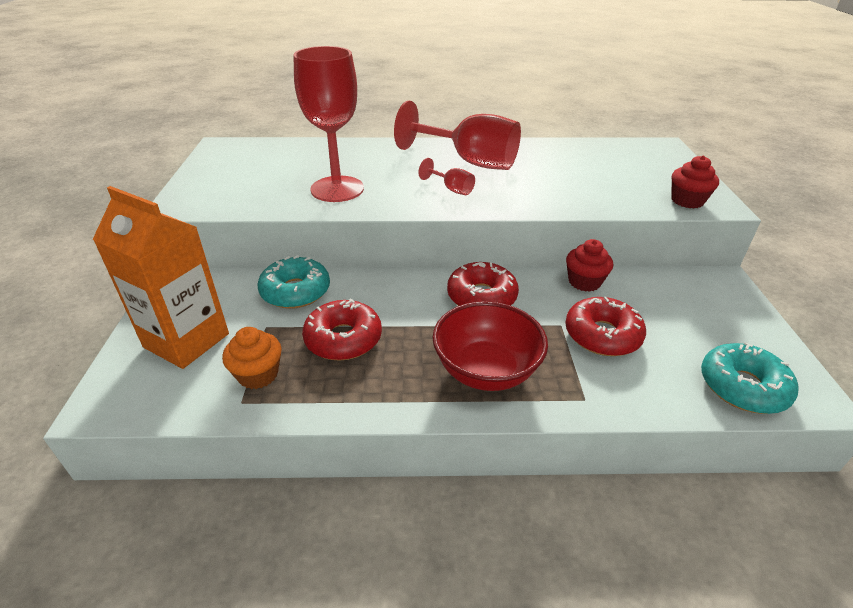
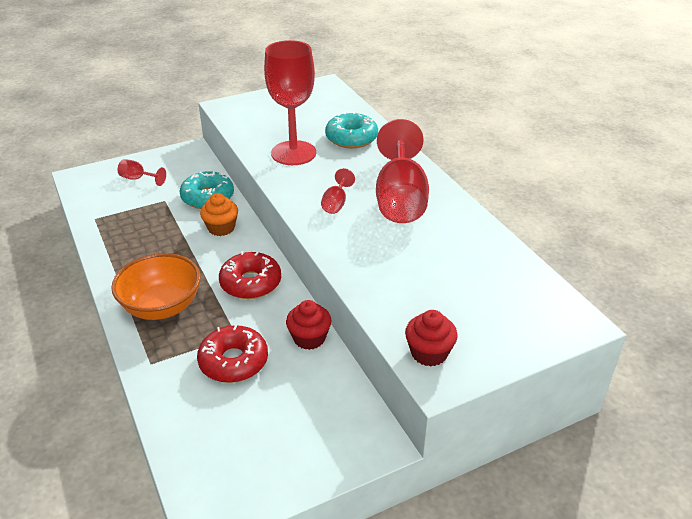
camera: 65 degrees right, 0 degrees up
(186, 340) = (138, 179): orange carton -> red goblet
(258, 374) = (119, 215): orange cupcake -> orange cupcake (221, 228)
(343, 339) = (167, 234): red donut -> none
(486, 370) = (162, 306): red bowl -> orange bowl
(742, 387) = (202, 461): turquoise donut -> turquoise donut (351, 138)

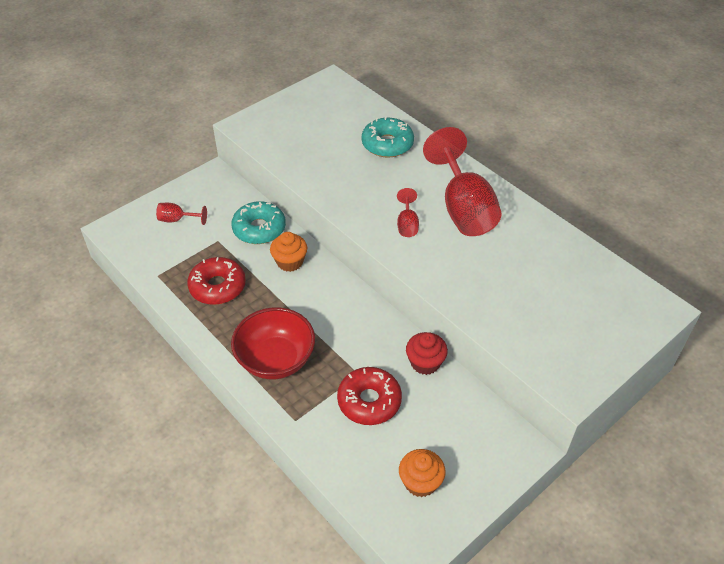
camera: 15 degrees left, 10 degrees up
(162, 306) = (276, 360): orange bowl -> red bowl
(247, 450) = (420, 482): none -> orange cupcake
(251, 283) = (346, 317): red donut -> red donut (217, 287)
(293, 153) = (340, 172): red goblet -> none
(429, 353) = (554, 365): red cupcake -> none

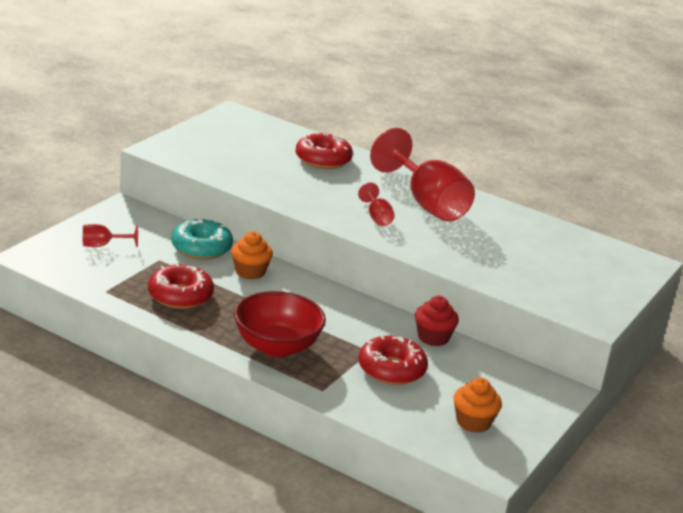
camera: 20 degrees left, 20 degrees down
(387, 144) = (323, 159): turquoise donut -> red donut

